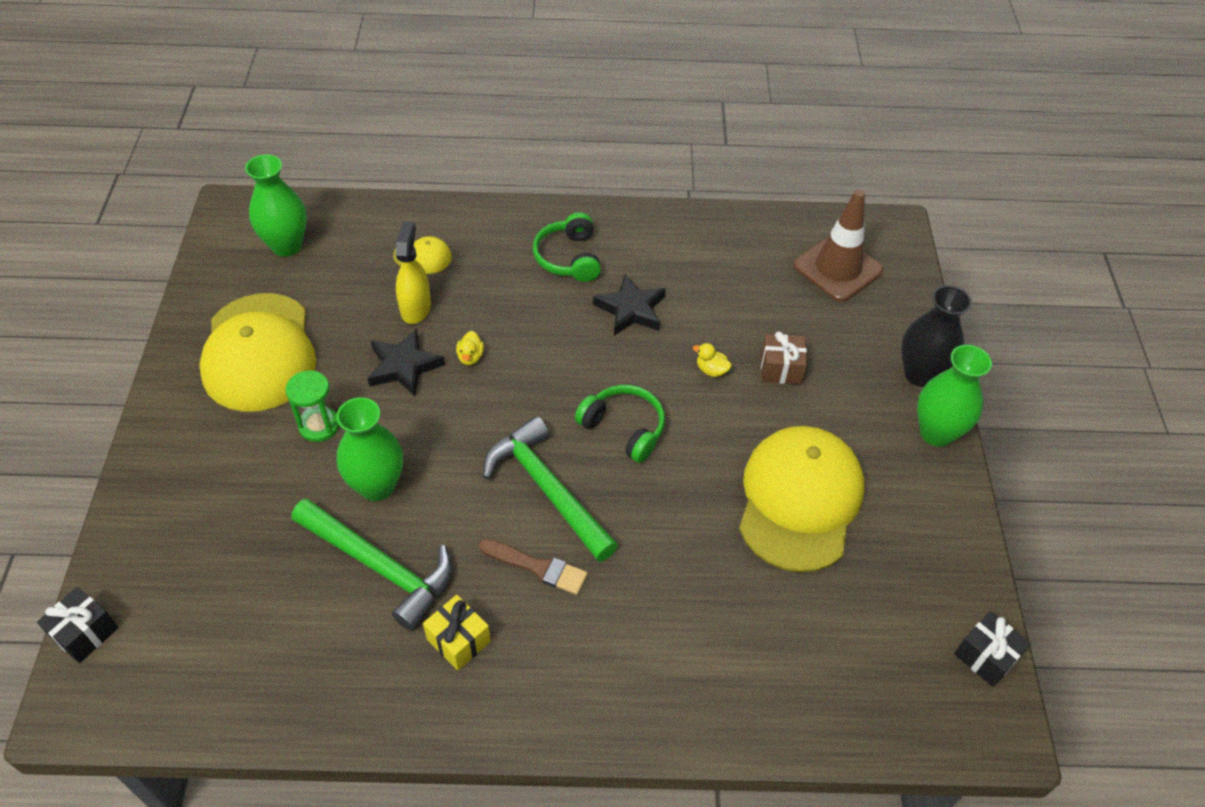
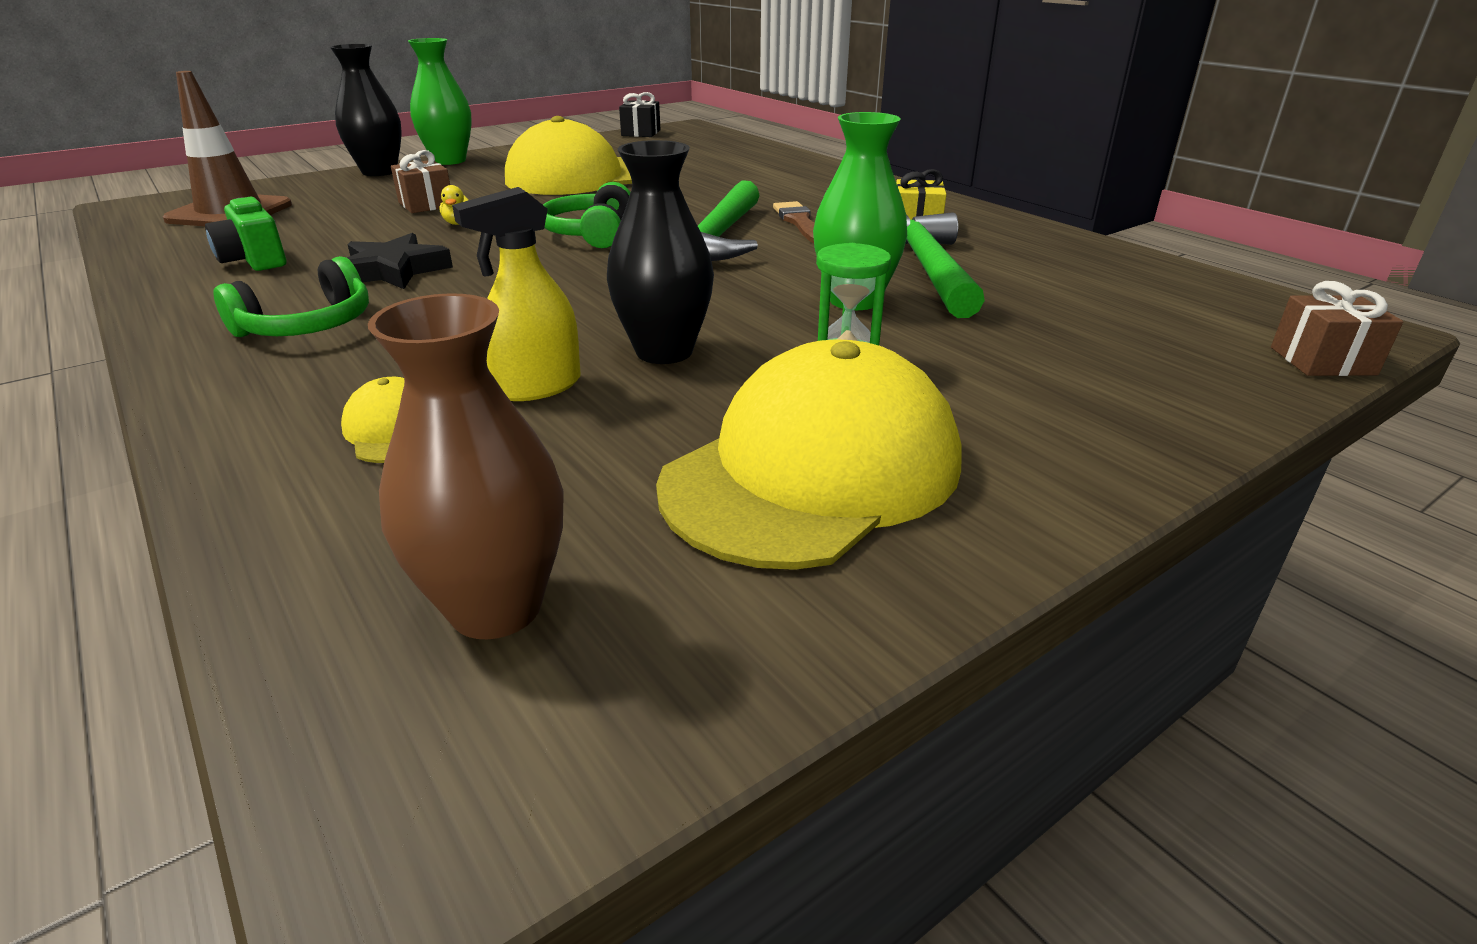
camera: 125 degrees left, 20 degrees down
(85, 633) = (1322, 361): black gift -> brown gift
(286, 245) = (496, 607): green vase -> brown vase
(404, 366) = (664, 351): black star -> black vase
(470, 357) = (589, 321): yellow duck -> none
(704, 259) = (254, 261): none -> green camera

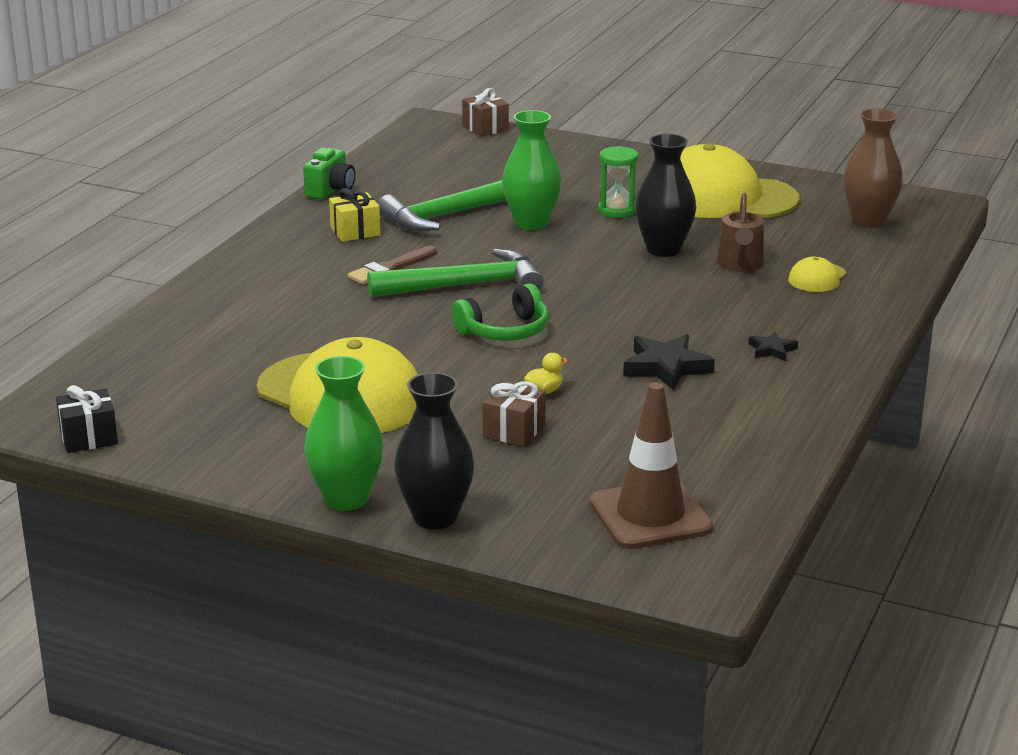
camera: 120 degrees left, 5 degrees down
(254, 261) = (722, 428): green camera -> green camera (330, 190)
(308, 326) = (772, 350): green headphones -> black star
(537, 387) = (740, 264): yellow spray bottle -> brown watering can

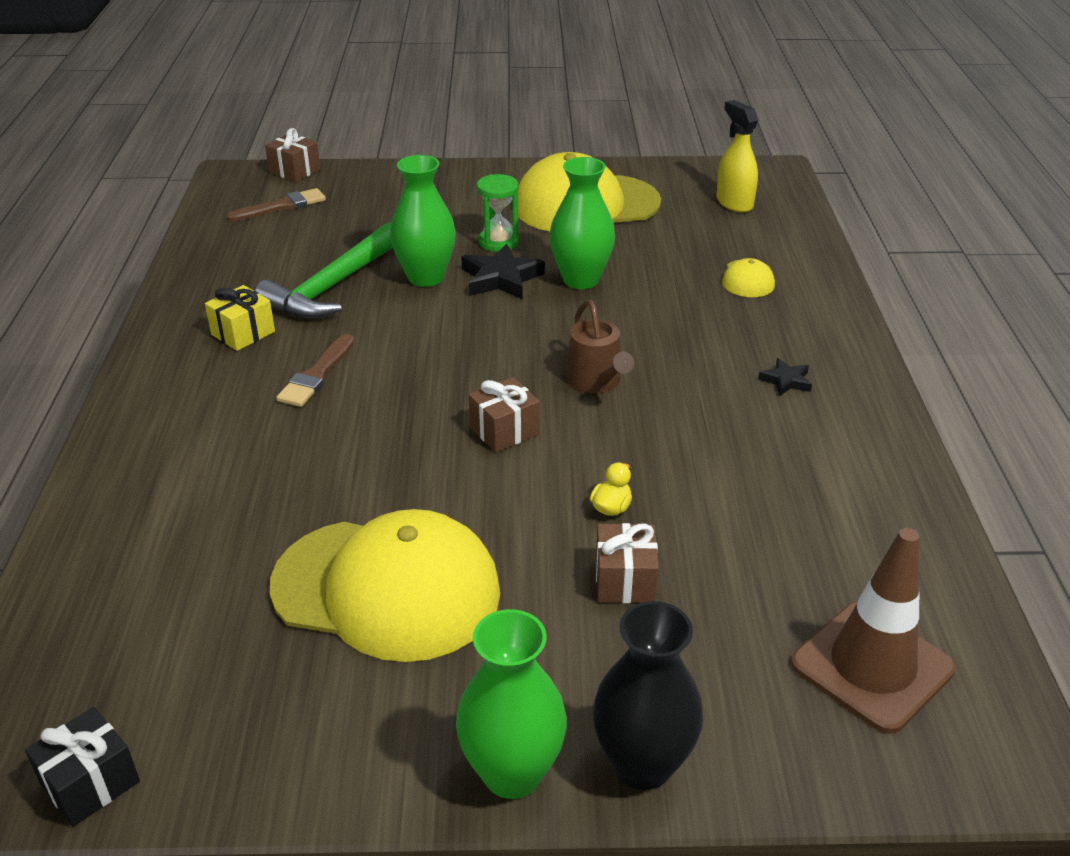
camera: 25 degrees left, 10 degrees up
(330, 190) = (179, 283): green camera -> none
(452, 152) = (281, 206): none -> brown brush
(465, 285) = (416, 378): green hammer -> none
(505, 331) = (504, 431): green headphones -> brown gift
(663, 249) = (581, 280): black vase -> green vase
(666, 367) = (707, 434): black star -> black star (501, 278)
(740, 264) = (666, 280): brown watering can -> brown watering can (596, 381)
(868, 221) = (734, 203): brown vase -> yellow spray bottle

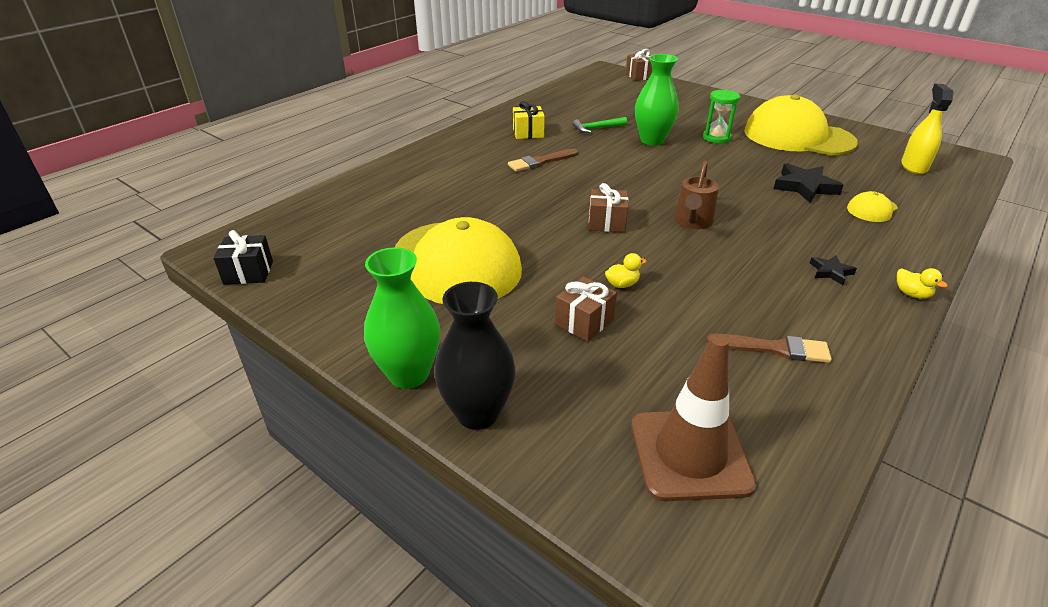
camera: 40 degrees right, 0 degrees up
(281, 206) = (613, 88): brown brush -> brown brush (773, 348)
(333, 286) = (597, 128): green hammer -> green hammer, size x0.49
(501, 278) = (696, 154): black star -> black star (804, 187)
(581, 280) = (746, 171): green vase -> none
(871, 371) = (911, 294): none -> yellow duck

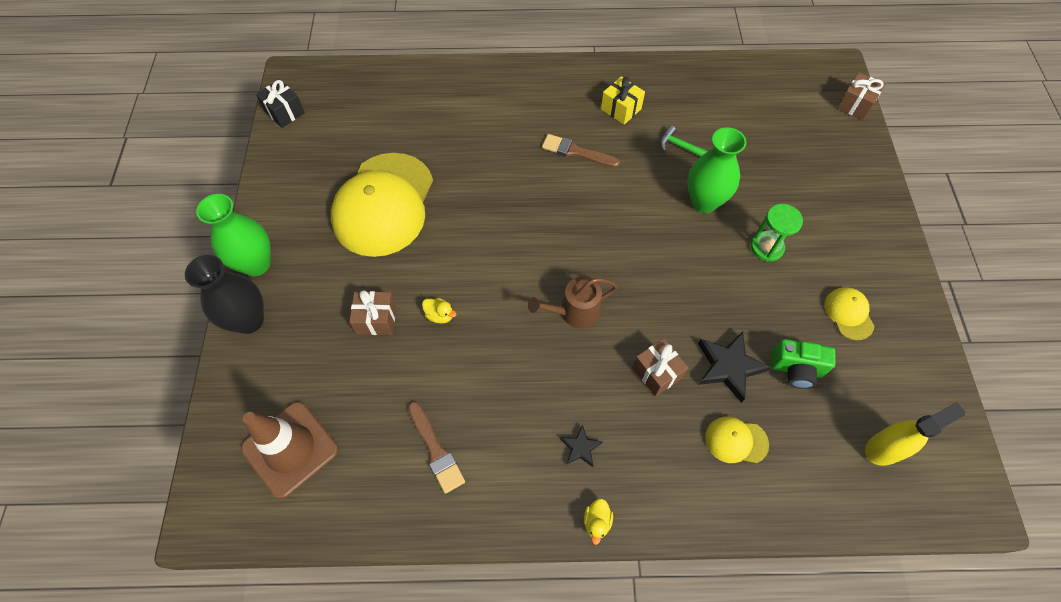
camera: 50 degrees right, 25 degrees up
(607, 223) = (518, 256): brown gift -> brown gift (657, 372)
(798, 136) = (848, 314): yellow cap -> yellow cap, size x0.42
(827, 167) = (796, 369): none -> green camera

